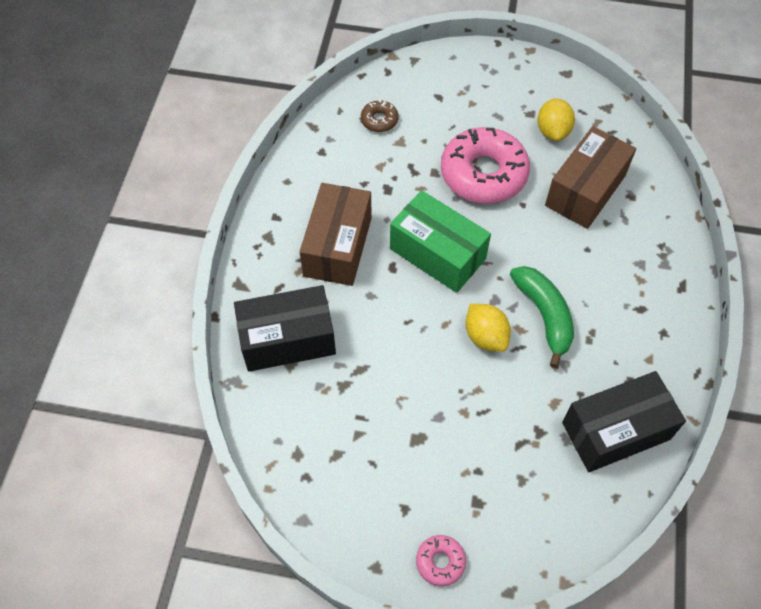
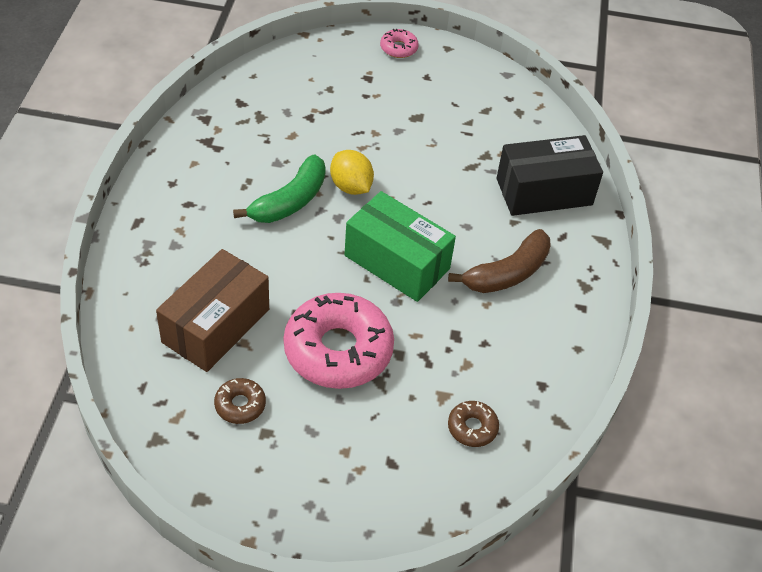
camera: 175 degrees right, 10 degrees down
(337, 246) = (507, 273): brown box -> brown banana
(544, 316) = (289, 201): green banana -> green banana turned 120 degrees counterclockwise
(553, 131) = (240, 405): yellow lemon -> brown donut
(615, 430) = (241, 115): black box -> none

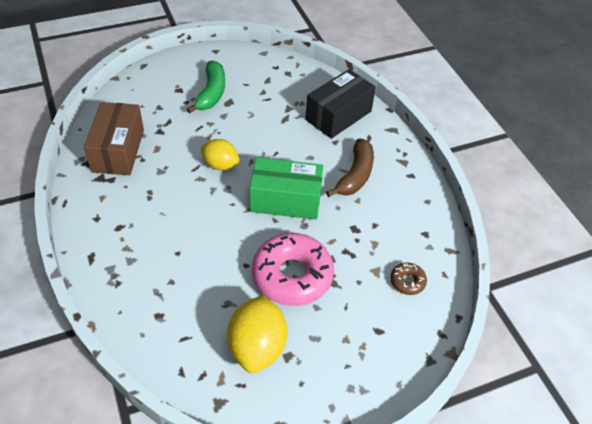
camera: 30 degrees left, 0 degrees up
(216, 325) = (200, 301): brown box -> brown box (118, 150)
(240, 405) = (257, 347): brown donut -> yellow lemon
(289, 201) = (188, 193): green banana -> green banana (211, 93)
(398, 48) = (185, 63): pink donut -> none

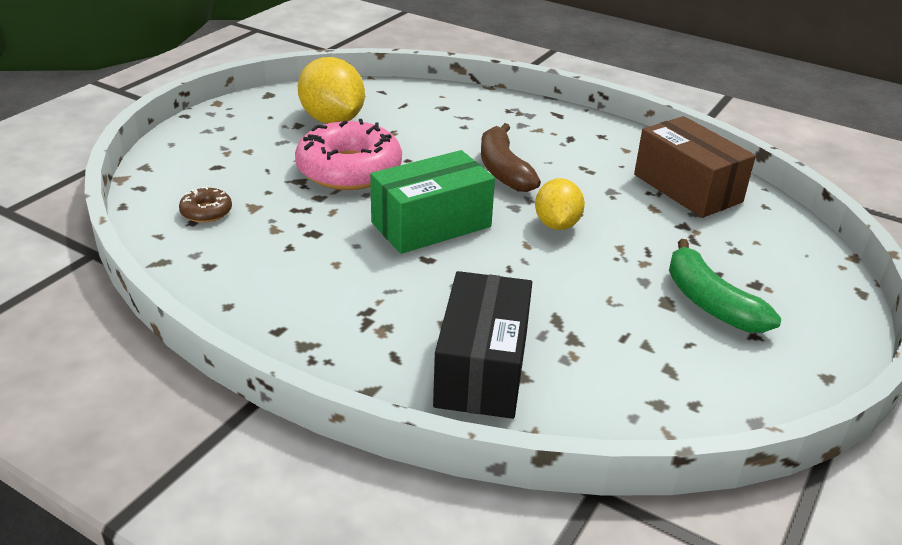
camera: 145 degrees right, 15 degrees down
(220, 165) = (557, 224): yellow lemon -> yellow lemon turned 75 degrees counterclockwise
(355, 175) = (367, 291): brown banana -> brown banana (503, 169)

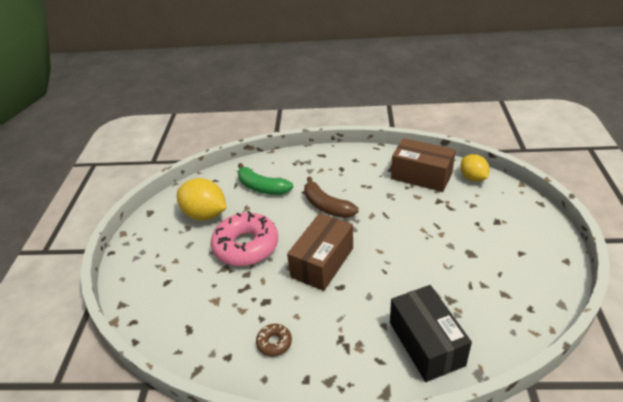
camera: 25 degrees left, 5 degrees up
(206, 212) = (191, 319): brown donut -> brown donut (274, 343)
(431, 224) = (322, 262): green box -> brown box
(557, 224) = (382, 230): yellow lemon -> yellow lemon (473, 178)
(710, 302) = (488, 243): green banana -> green banana (262, 187)

